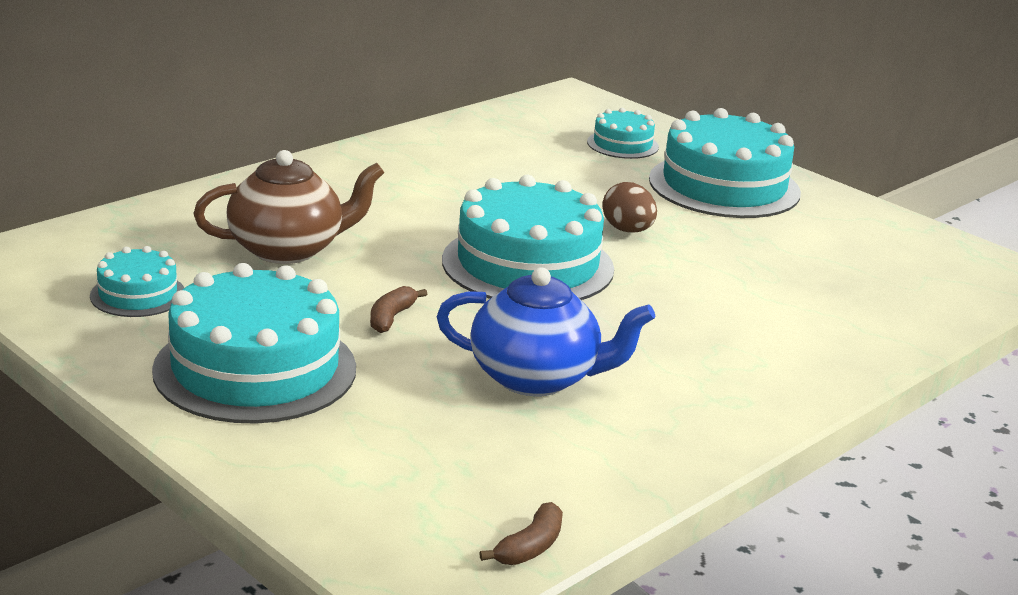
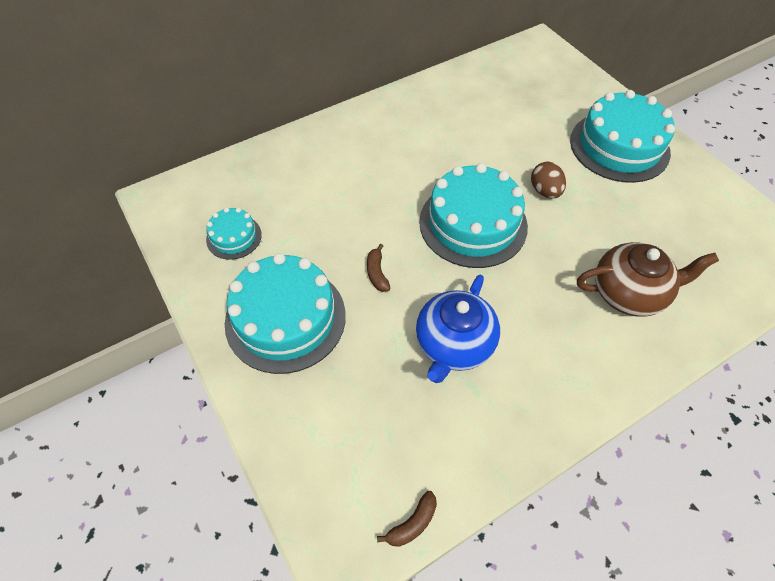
camera: 15 degrees right, 30 degrees up
(288, 249) = (330, 197): brown teapot -> brown teapot (629, 293)
(391, 318) = (377, 273): brown banana -> brown banana turned 45 degrees counterclockwise
(536, 378) = (453, 345): blue teapot -> blue teapot turned 90 degrees clockwise
(622, 144) = (561, 97): turquoise cake -> none

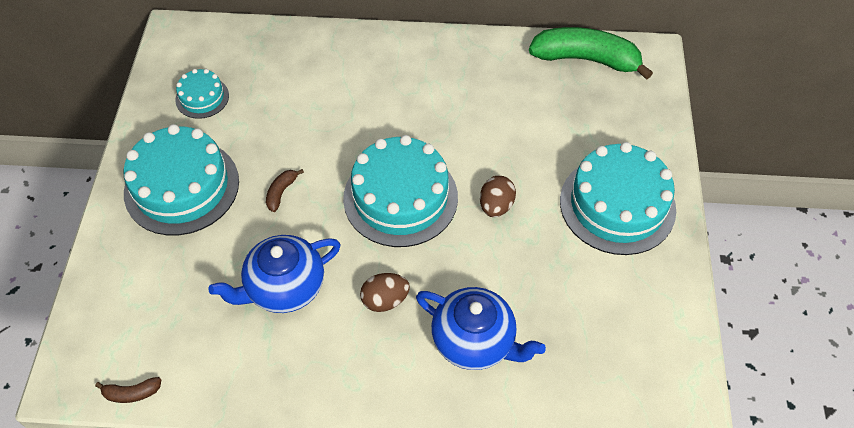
camera: 35 degrees right, 0 degrees up
(502, 65) = (586, 59): none -> green banana
(538, 305) = (385, 300): none -> brown egg
(629, 293) = (474, 341): brown teapot -> blue teapot

